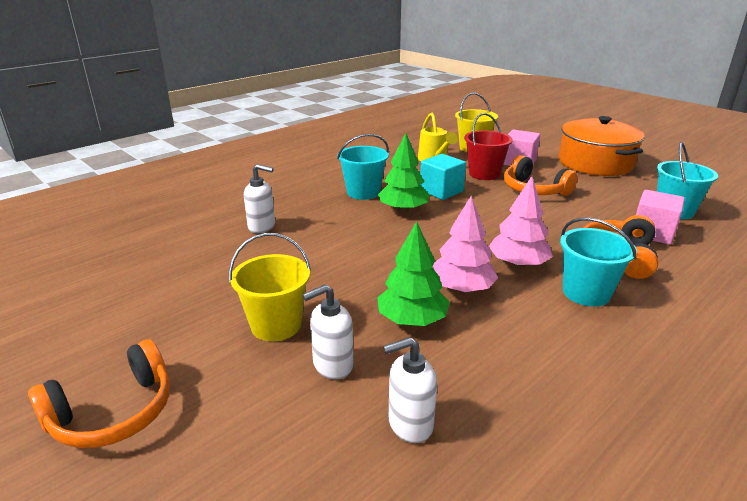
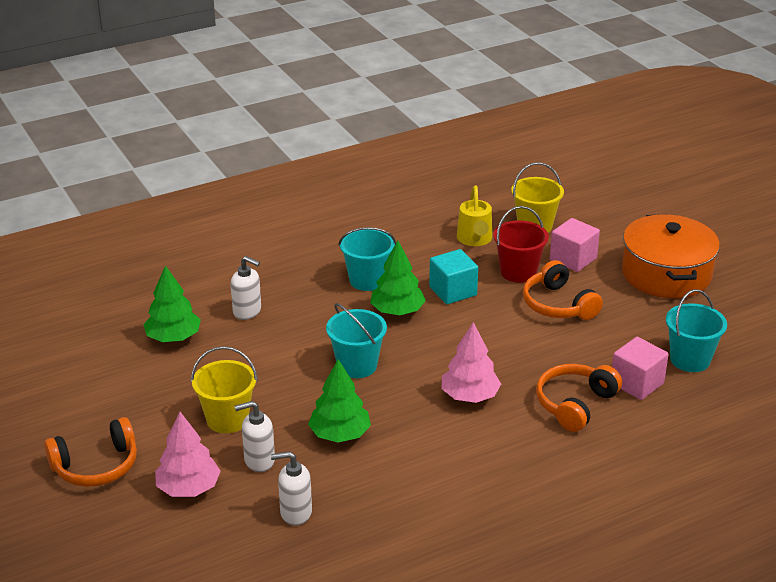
camera: 15 degrees right, 5 degrees up
(191, 257) = (173, 337): none -> green tree
(462, 288) = (400, 412): pink tree -> pink tree (188, 488)
(586, 293) = (509, 436): turquoise bucket -> turquoise bucket (357, 366)

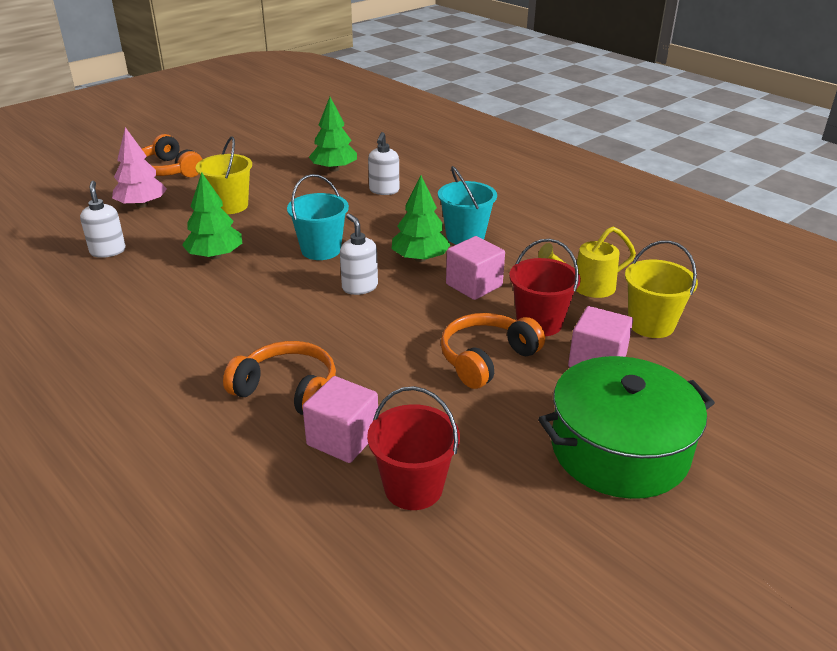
camera: 75 degrees right, 0 degrees up
(259, 461) = (176, 226): white soap dispenser -> white soap dispenser (359, 287)
(453, 291) = (474, 285): turquoise cube -> pink cube
(470, 396) = (287, 317): pink tree -> none
(666, 274) = (619, 449): orange pot -> green pot
(690, 360) = (413, 487): turquoise bucket -> red bucket

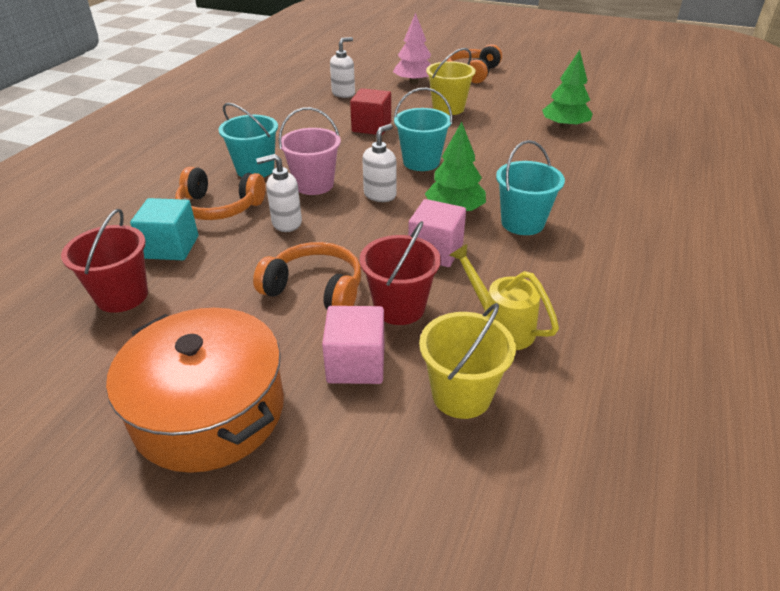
camera: 65 degrees right, 5 degrees up
(215, 256) = (371, 127): green tree -> red cube
(226, 349) = (255, 169): none -> turquoise bucket
(288, 390) = (219, 207): orange headphones -> orange headphones turned 105 degrees clockwise
(301, 319) = (314, 185): none -> pink bucket
(343, 438) = (171, 247): pink cube -> turquoise cube
(384, 190) = (557, 159): white soap dispenser -> white soap dispenser (286, 223)
(619, 449) = (209, 410): green pot -> orange pot

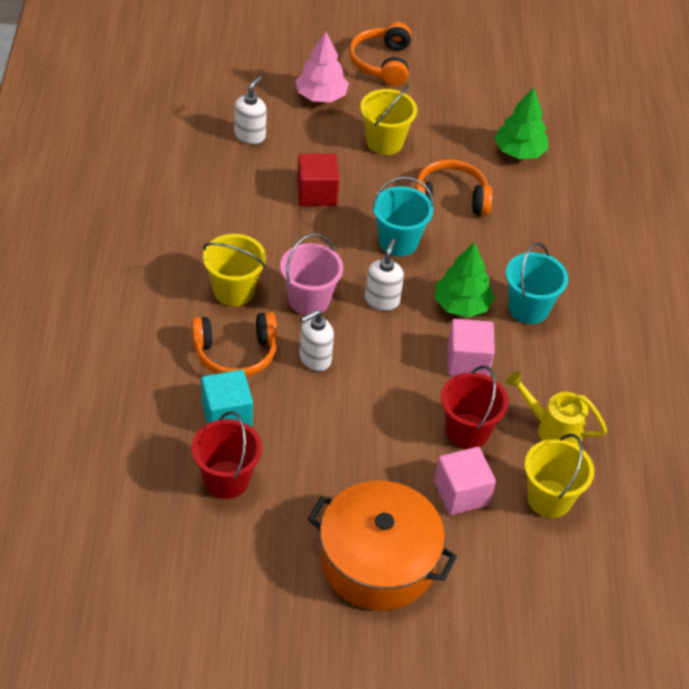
camera: 25 degrees left, 10 degrees up
(255, 169) = (234, 291): turquoise bucket -> yellow bucket
(315, 289) = (388, 430): orange headphones -> orange headphones (450, 198)

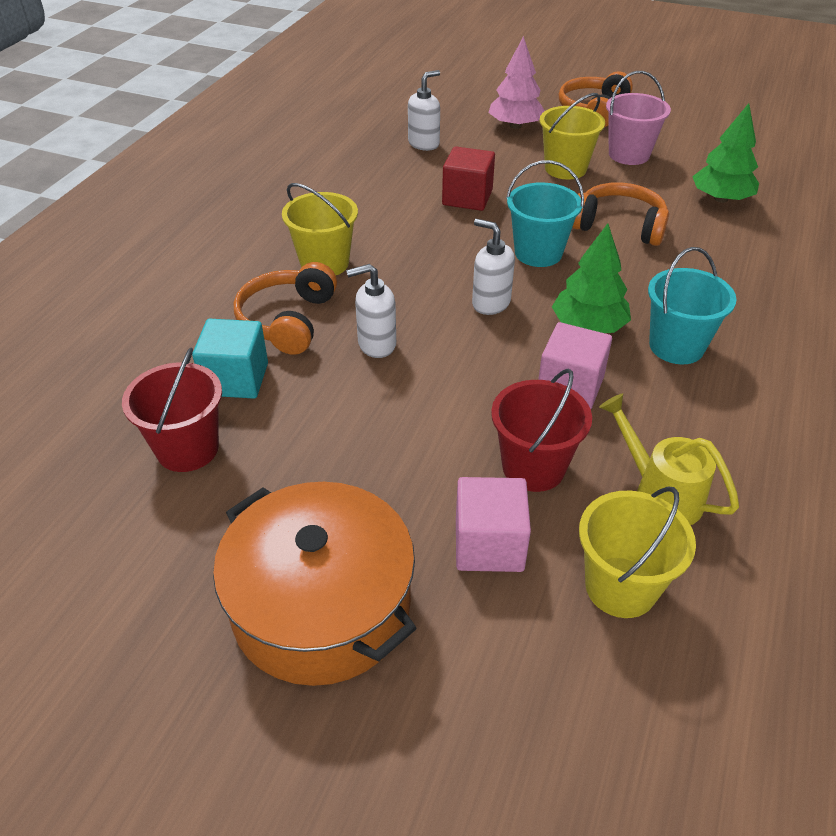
camera: 25 degrees right, 5 degrees down
(235, 353) = (287, 320): orange headphones -> orange headphones turned 90 degrees clockwise
(309, 300) = (404, 287): pink bucket -> pink bucket (629, 154)
(382, 300) = (490, 303): white soap dispenser -> white soap dispenser turned 90 degrees counterclockwise

